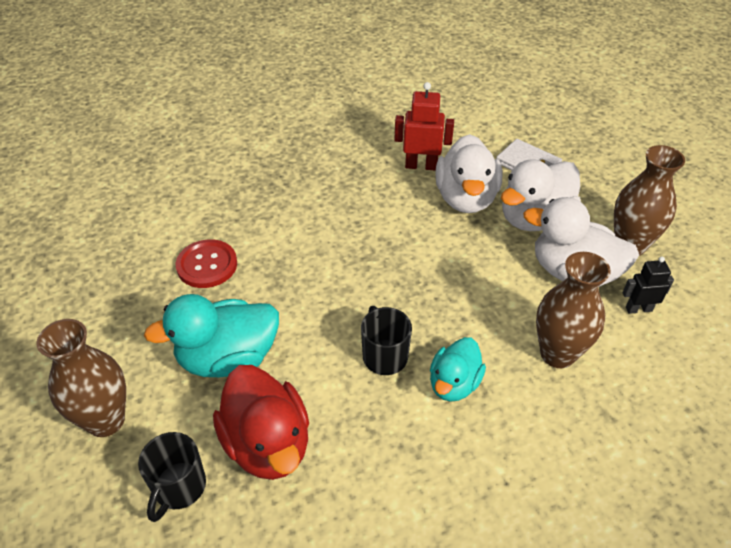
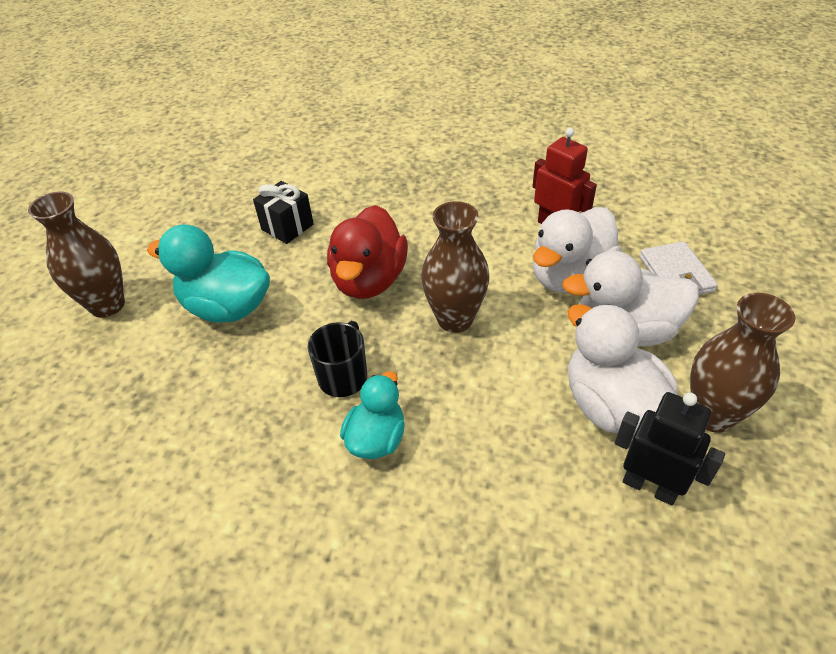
camera: 40 degrees right, 0 degrees up
(179, 487) = (98, 383): black mug -> none
(207, 265) = (287, 227): red button -> black gift
(267, 444) = (184, 391): red duck -> red duck (369, 280)
(454, 384) = (376, 438): turquoise duck -> turquoise duck turned 135 degrees clockwise
(557, 354) = (506, 475): brown vase -> brown vase (455, 319)
(638, 309) = (650, 486): black robot -> black robot, size x1.53

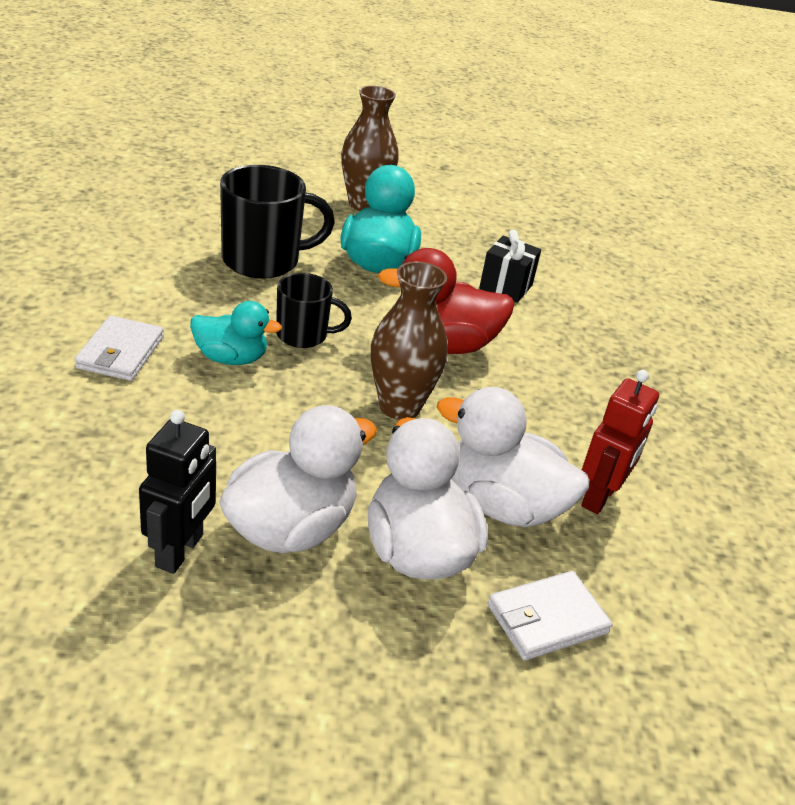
camera: 70 degrees right, 10 degrees down
(198, 401) = (263, 260): none -> black mug
(357, 543) = (120, 352): none -> white wallet
(712, 415) = (288, 623): brown vase -> none

